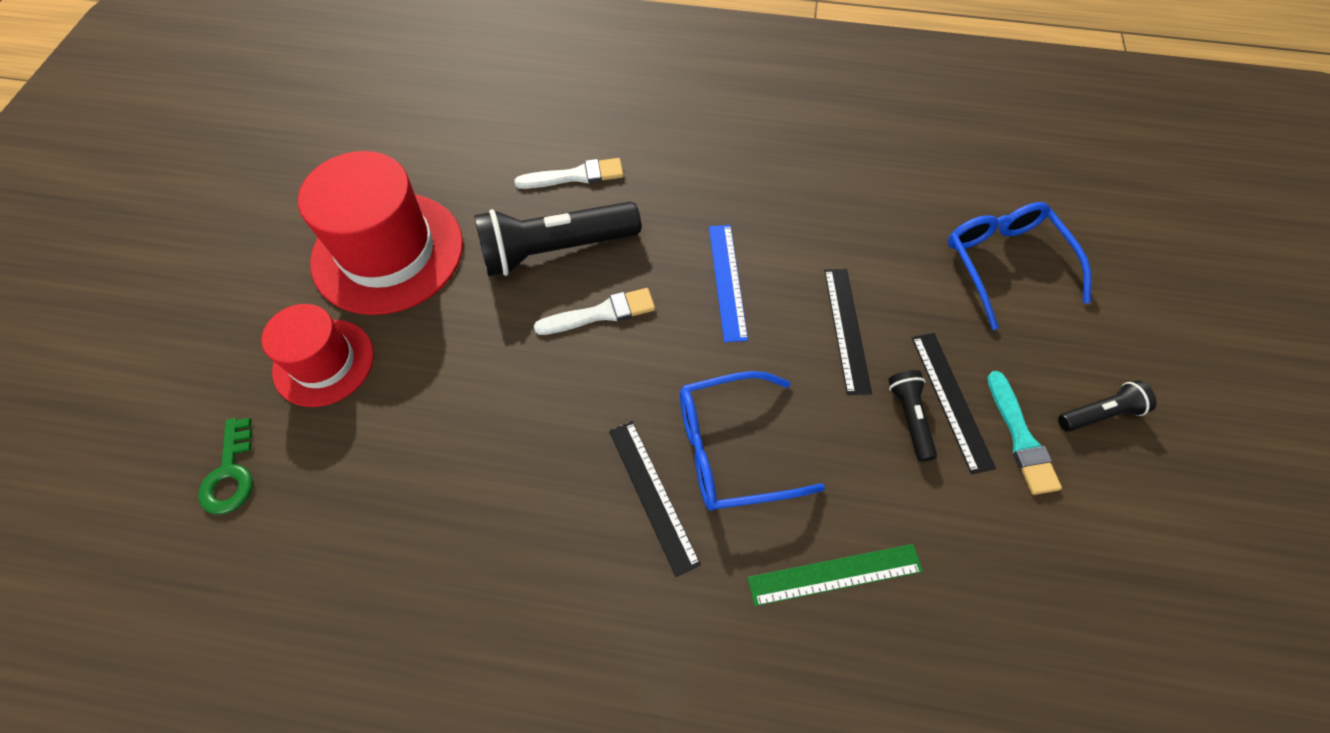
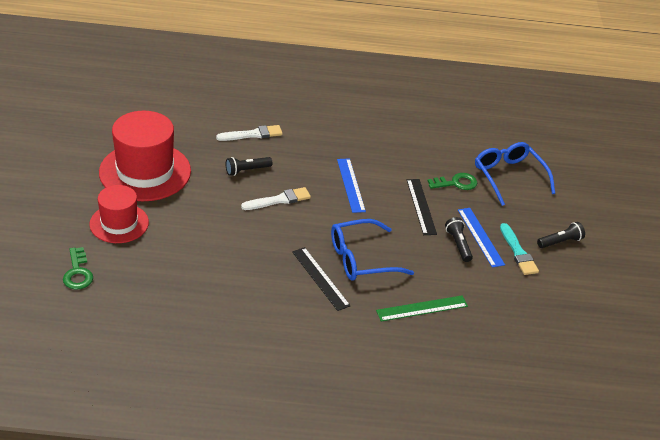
camera: 10 degrees left, 20 degrees down
(555, 250) = (247, 170): black flashlight -> black flashlight, size x0.49
(911, 278) = (456, 183): none -> green key
(951, 400) = (480, 237): black ruler -> blue ruler

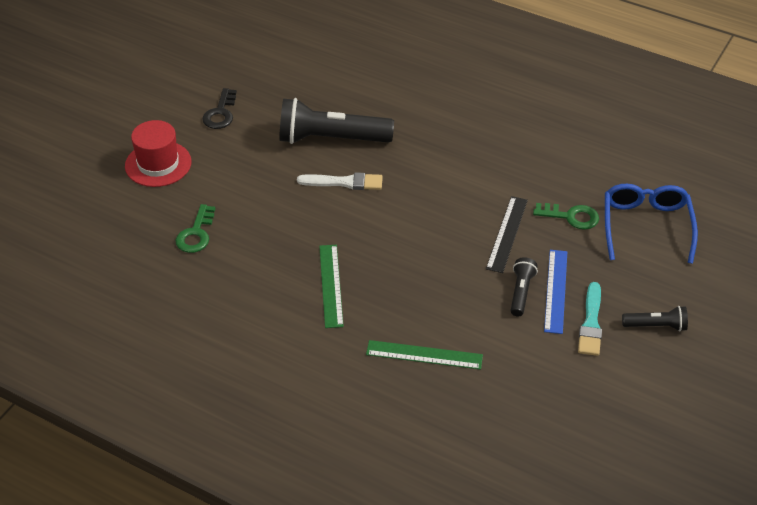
camera: 30 degrees right, 5 degrees up
(78, 273) = (84, 206): green key -> green key (196, 234)
(145, 172) = (220, 113): red hat -> black key
(247, 170) = (331, 139): black flashlight -> black flashlight, size x2.05
(252, 134) = (365, 98): white brush -> none
(320, 278) = (331, 285): black ruler -> green ruler
(351, 185) = (439, 186): blue ruler -> none
(361, 259) = (392, 276): blue glasses -> none

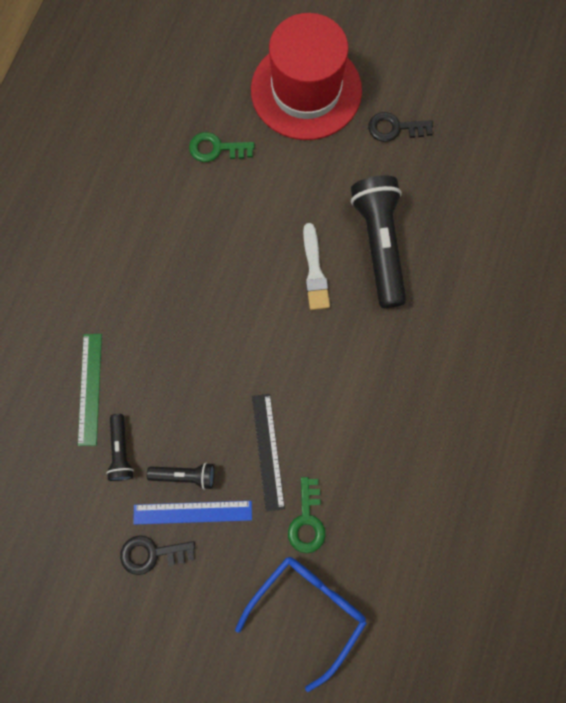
camera: 80 degrees right, 30 degrees up
(158, 164) = (306, 90): red hat -> red hat, size x1.65
(331, 285) = (167, 286): green ruler -> none
(506, 234) = (268, 451): black ruler -> black ruler turned 75 degrees clockwise
(591, 323) = (152, 554): turquoise brush -> black key
(646, 226) = (308, 609): blue glasses -> blue glasses turned 45 degrees counterclockwise
(656, 326) = (157, 626): black flashlight -> black flashlight (121, 451)

